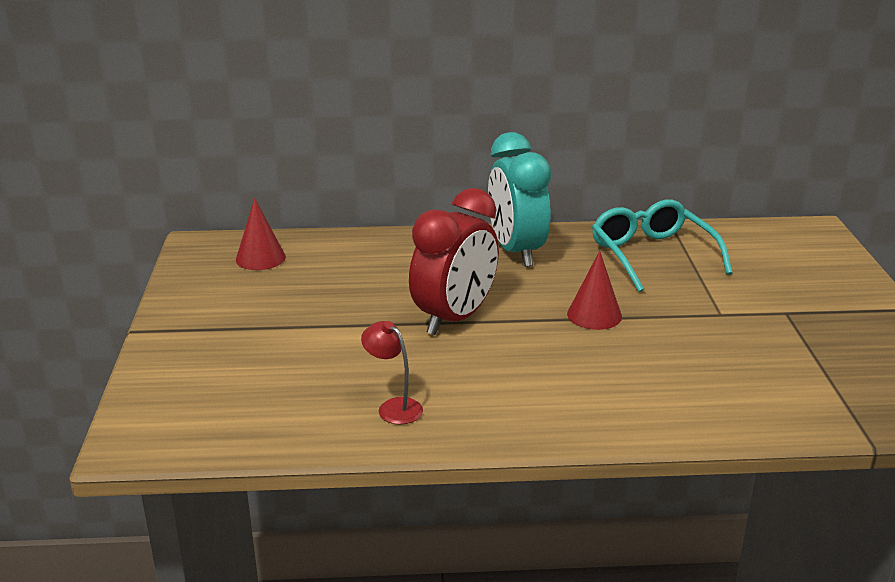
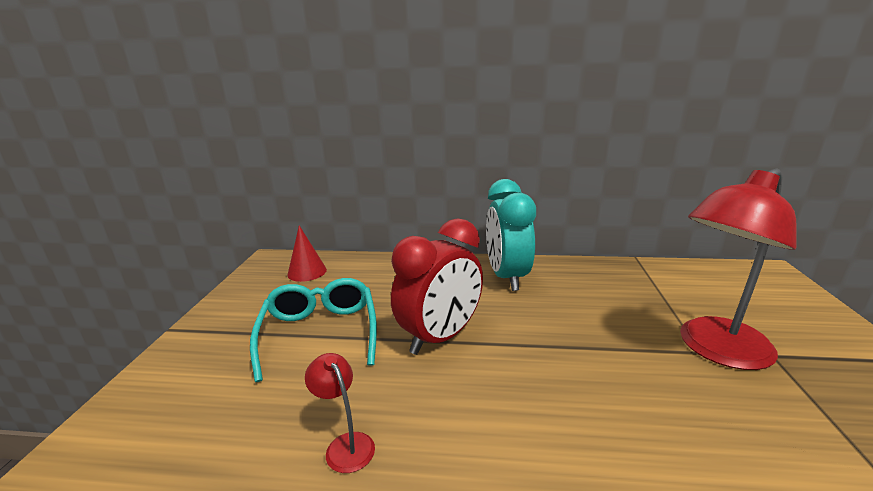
camera: 10 degrees right, 5 degrees down
(594, 315) = (572, 343): red cone -> none
(652, 255) = (624, 287): turquoise glasses -> turquoise glasses (320, 333)
(734, 311) = (716, 350): none -> red lamp

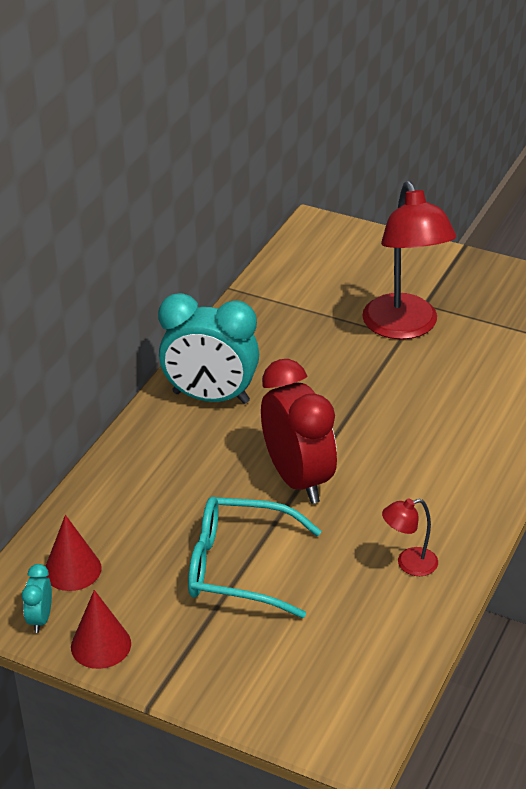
camera: 70 degrees left, 15 degrees up
(234, 297) = (101, 645): none -> red cone
(261, 273) = (40, 619): none -> turquoise clock

